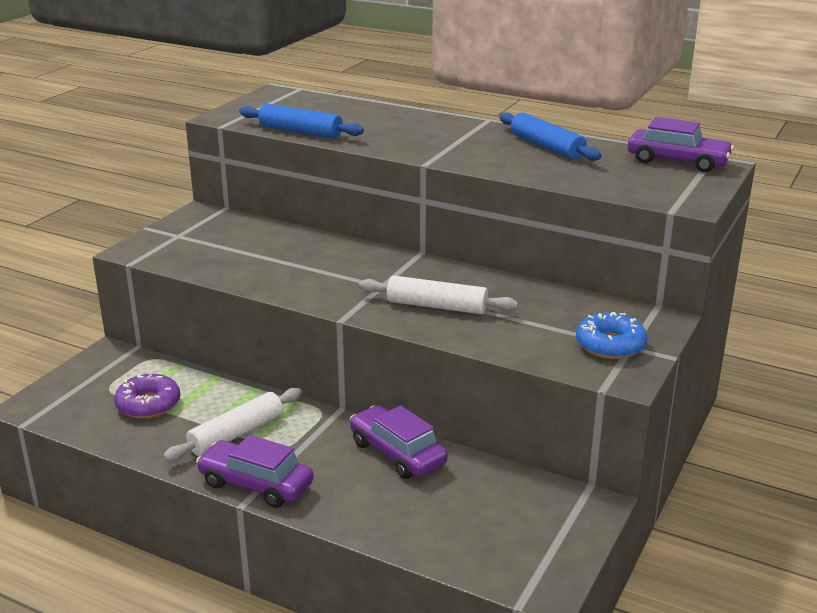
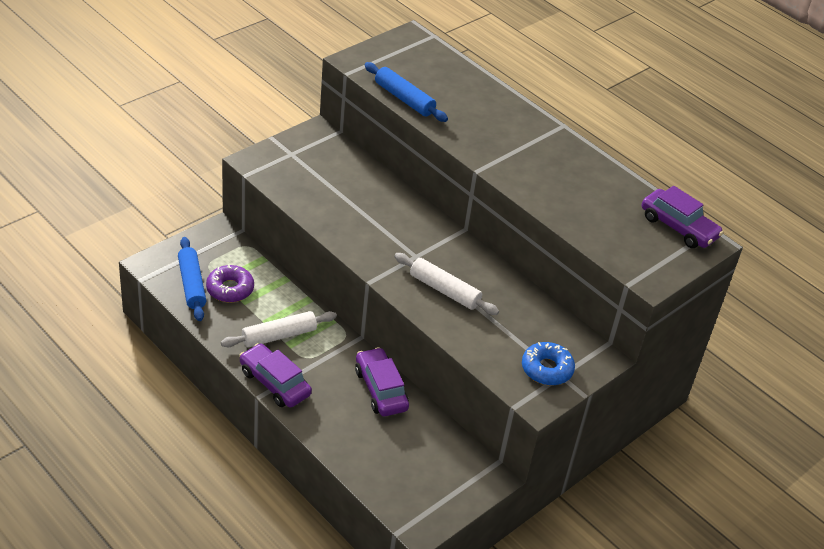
camera: 15 degrees right, 15 degrees up
(547, 147) = (586, 177): blue rolling pin -> blue rolling pin (192, 284)

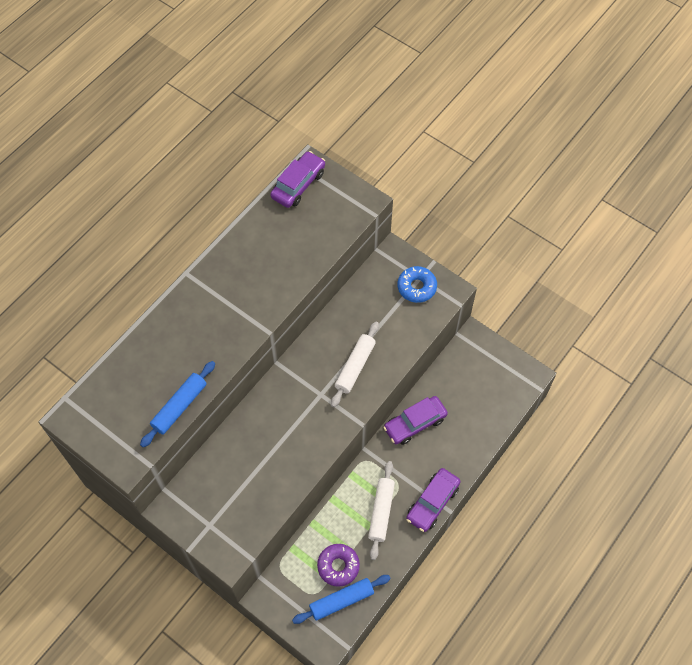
camera: 95 degrees left, 20 degrees up
(279, 336) = (381, 512): white rolling pin -> white rolling pin turned 45 degrees clockwise

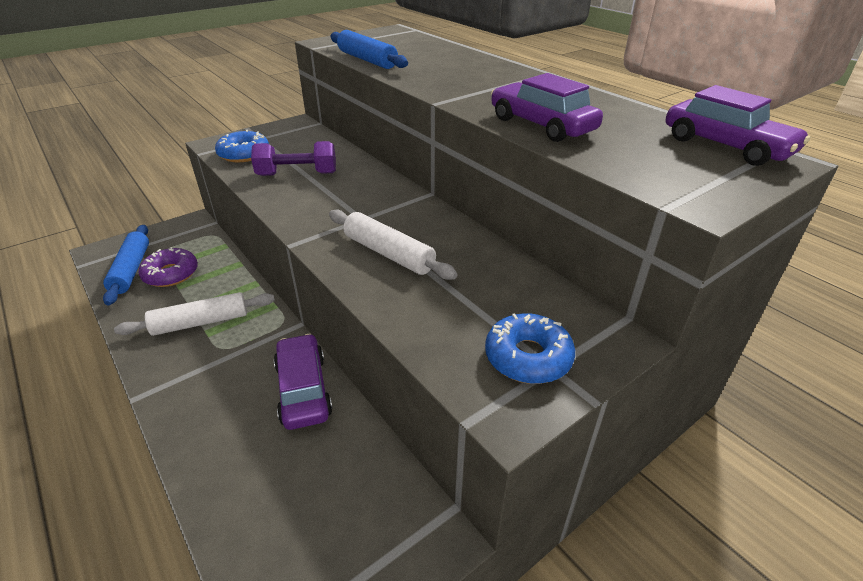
camera: 105 degrees right, 25 degrees down
(245, 521) = (244, 154): none -> blue donut
(270, 462) = (297, 174): none -> purple dumbbell
(381, 512) = (200, 322): white rolling pin -> white rolling pin turned 45 degrees counterclockwise
(432, 502) = (164, 380): purple car -> purple car (541, 125)

